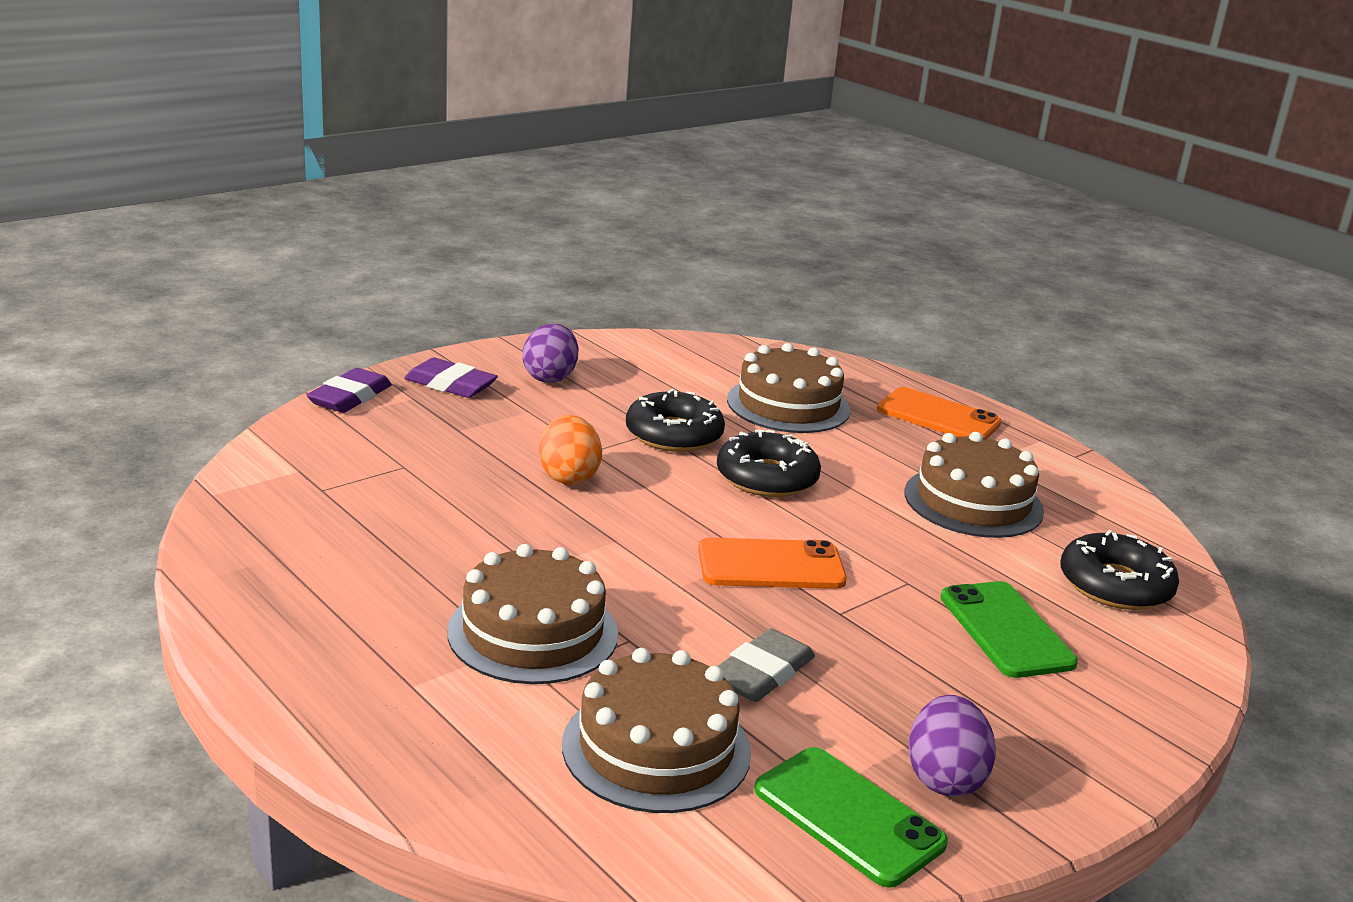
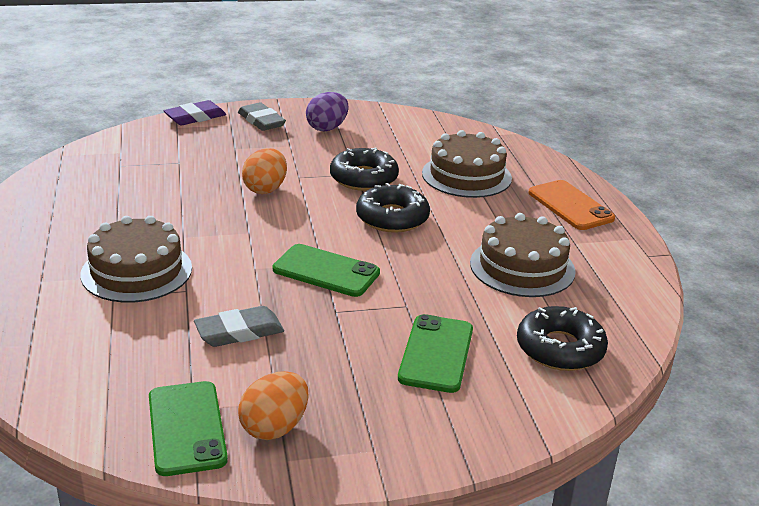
camera: 30 degrees right, 5 degrees up
(450, 384) = (261, 121): purple eraser -> grey eraser
(656, 748) = (125, 354): brown cake -> none
(771, 565) = (326, 271): orange phone -> green phone
(944, 778) = (274, 427): purple egg -> orange egg

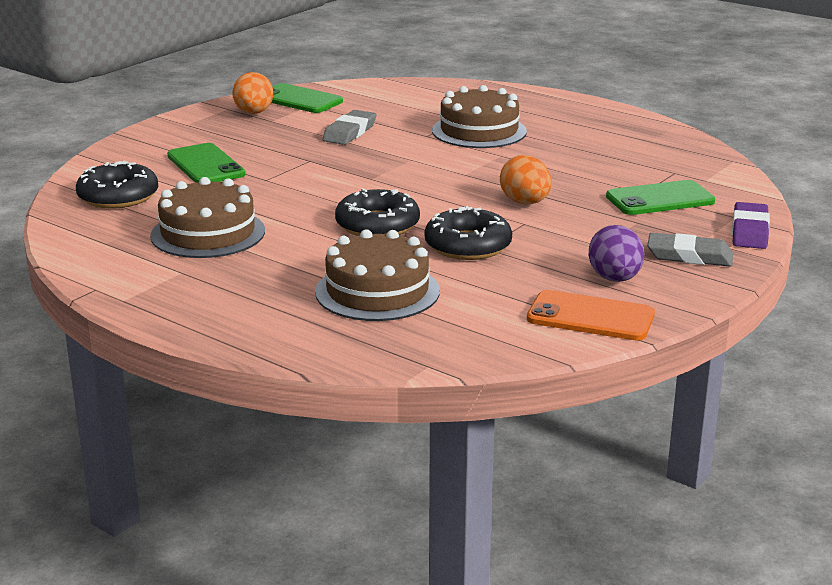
camera: 140 degrees right, 5 degrees down
(326, 271) = (358, 175): green phone -> green phone (660, 199)
(570, 206) = (224, 306): orange phone -> orange phone (590, 317)

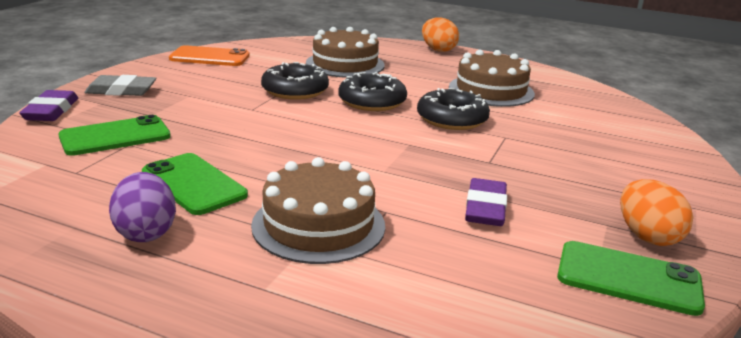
camera: 165 degrees right, 0 degrees up
(118, 196) = (601, 113): black donut -> black donut (452, 119)
(206, 165) = (580, 148): green phone -> green phone (193, 184)
(350, 132) = (485, 208): grey eraser -> purple eraser
(525, 203) = (251, 126): orange egg -> orange egg (438, 50)
(615, 279) = (187, 75): purple egg -> purple egg (146, 232)

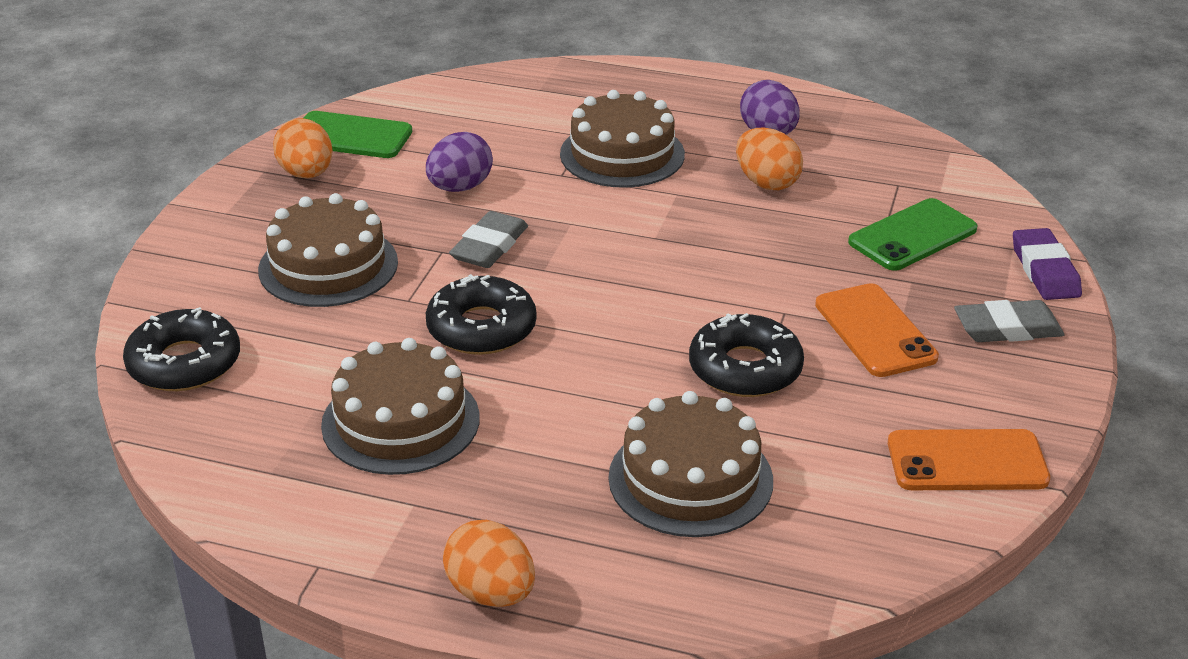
camera: 175 degrees right, 10 degrees up
(193, 184) = (766, 183): green phone -> orange egg
(203, 96) = (875, 331): none -> orange phone
(372, 101) = (610, 356): black donut -> black donut (184, 363)
(451, 161) = (489, 246): none -> grey eraser
(485, 208) = (460, 187): purple eraser -> purple egg
(575, 160) = (328, 266): none -> brown cake

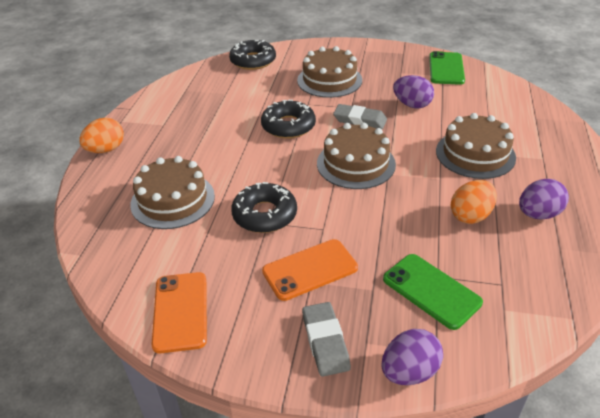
camera: 85 degrees right, 5 degrees up
(306, 174) = (405, 63): orange egg -> none
(401, 421) = (217, 114): brown cake -> brown cake (356, 163)
(1045, 270) = (409, 372): purple eraser -> purple egg

